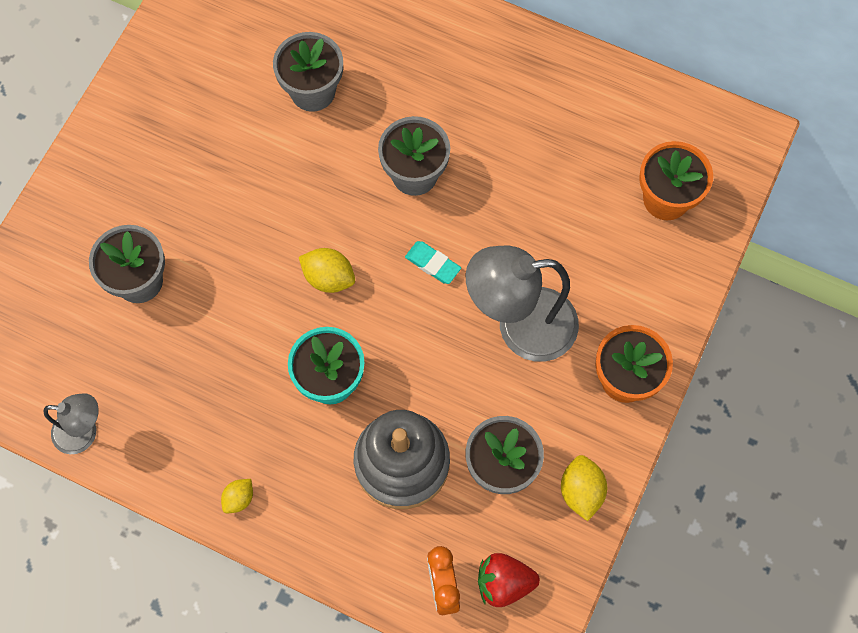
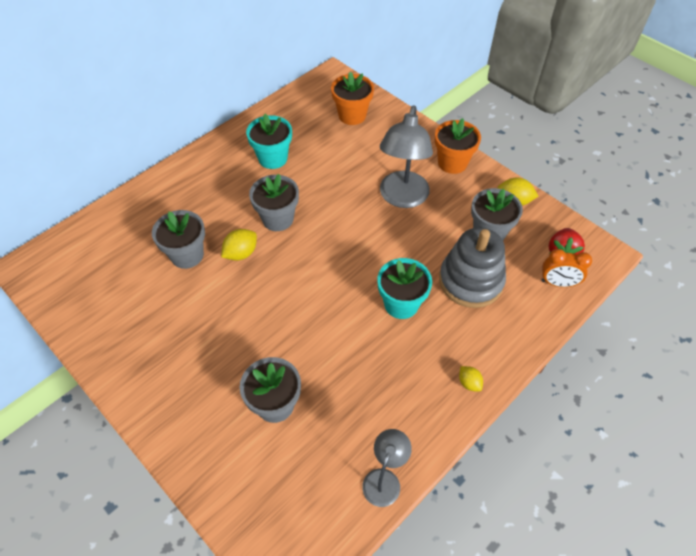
camera: 70 degrees left, 15 degrees down
(328, 278) = (327, 284): yellow lemon -> yellow lemon (241, 253)
(433, 264) = (343, 227): turquoise eraser -> none
(525, 123) = (273, 158): none -> turquoise flower pot

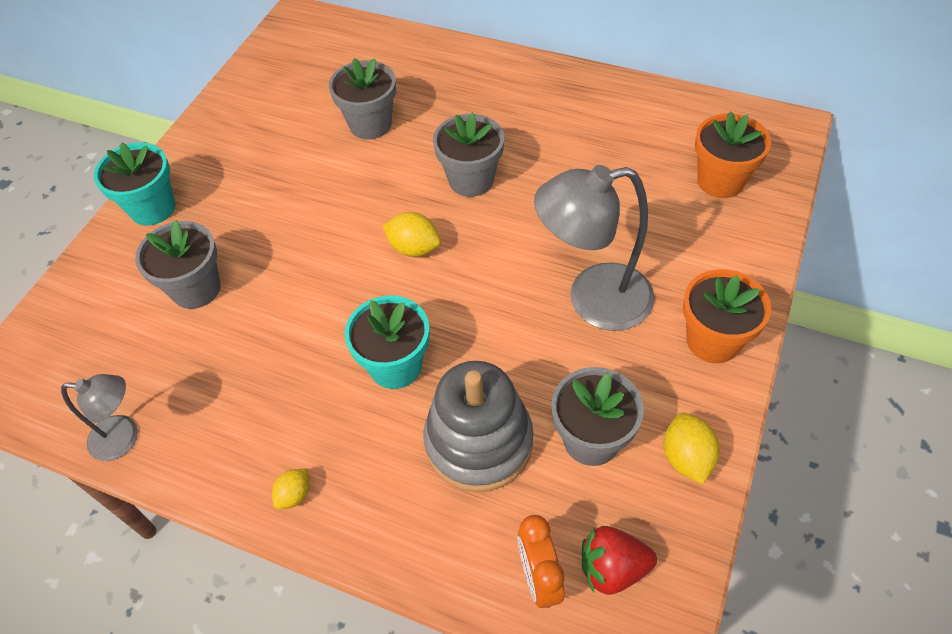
camera: 70 degrees right, 0 degrees up
(241, 253) = (397, 169): yellow lemon -> yellow lemon (414, 248)
(273, 158) = (573, 133): turquoise flower pot -> turquoise flower pot (152, 208)

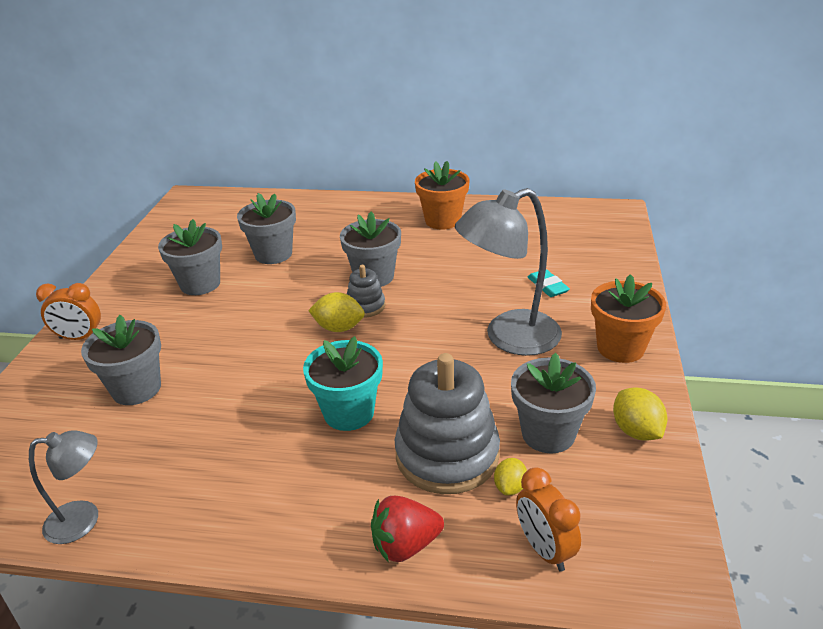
camera: 15 degrees left, 20 degrees down
(152, 208) = (80, 337): turquoise flower pot -> orange clock
(284, 155) = (200, 284): none -> grey flower pot
(294, 495) = (279, 532): yellow lemon -> yellow lemon (510, 487)
(450, 222) = (365, 306): none -> grey stacking toy
(612, 568) = (609, 527): red strawberry -> red strawberry (405, 545)
(662, 232) = (547, 286): none -> turquoise eraser
(720, 181) = (579, 249): orange flower pot -> orange flower pot (442, 220)

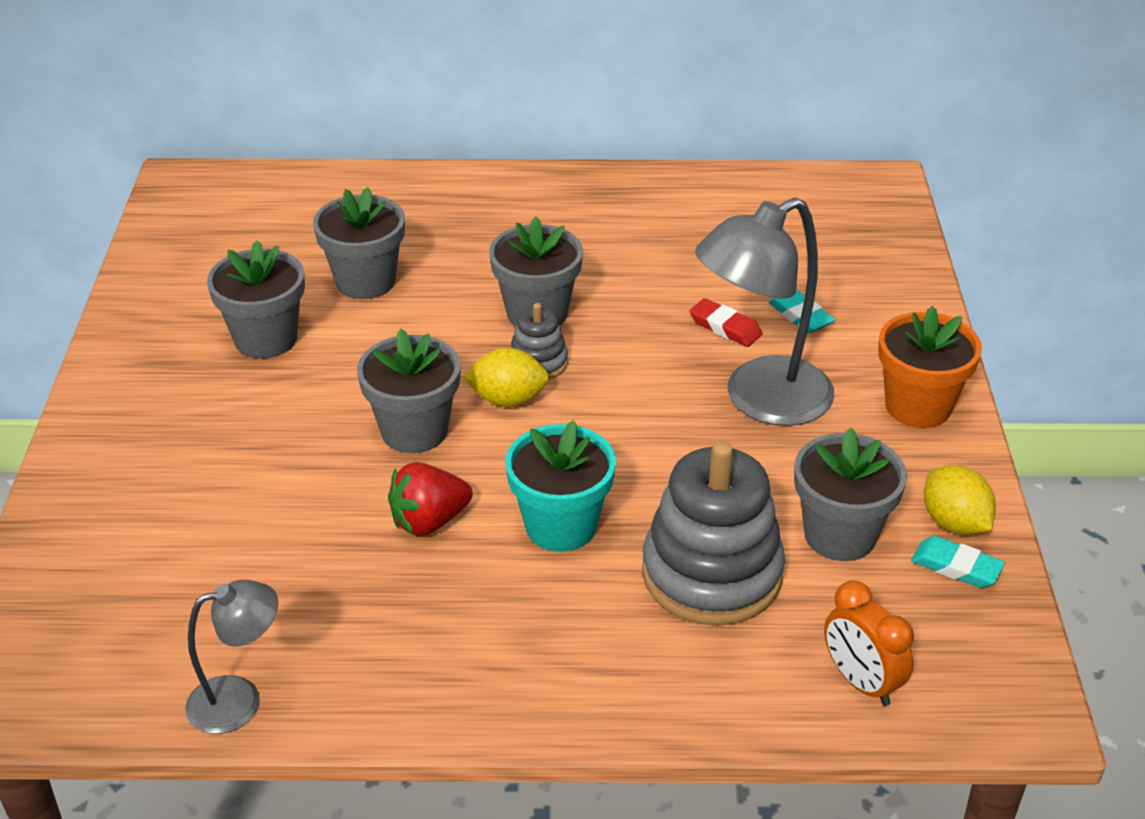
camera: 10 degrees left, 5 degrees up
(80, 337) = (109, 439): orange clock -> none
(136, 389) = (235, 513): grey flower pot -> grey flower pot (414, 431)
(405, 545) = (685, 693): red strawberry -> red strawberry (429, 521)
(442, 220) = (618, 210): orange flower pot -> none
(495, 291) = (725, 327): none -> red eraser
(510, 487) = (803, 609): yellow lemon -> none
(634, 464) = (956, 567): none -> turquoise eraser

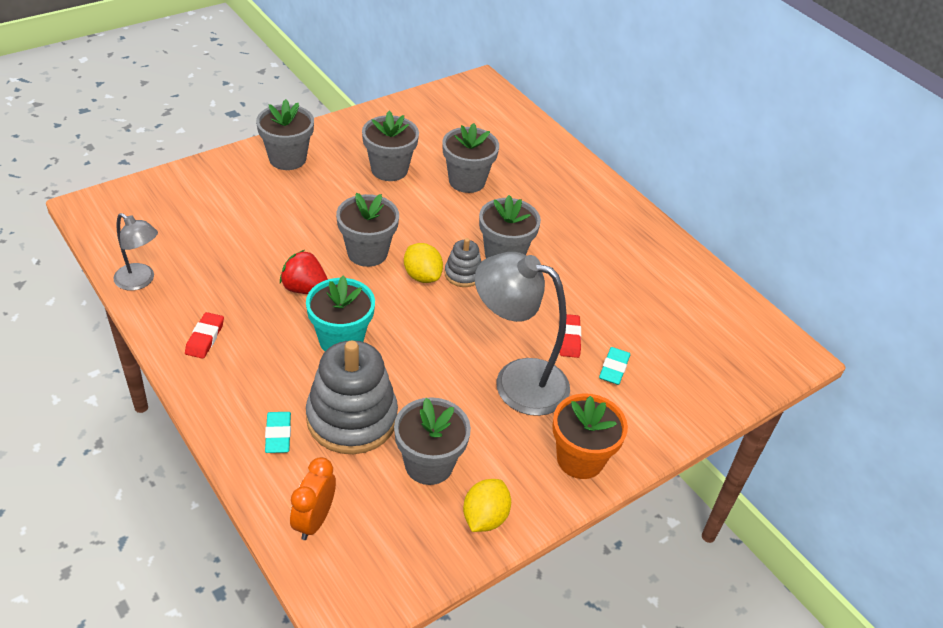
camera: 50 degrees right, 5 degrees up
(128, 428) = (287, 158): none -> grey flower pot
(434, 668) = (205, 338): none -> red eraser
(956, 567) = (446, 533): turquoise eraser -> turquoise eraser (278, 435)

